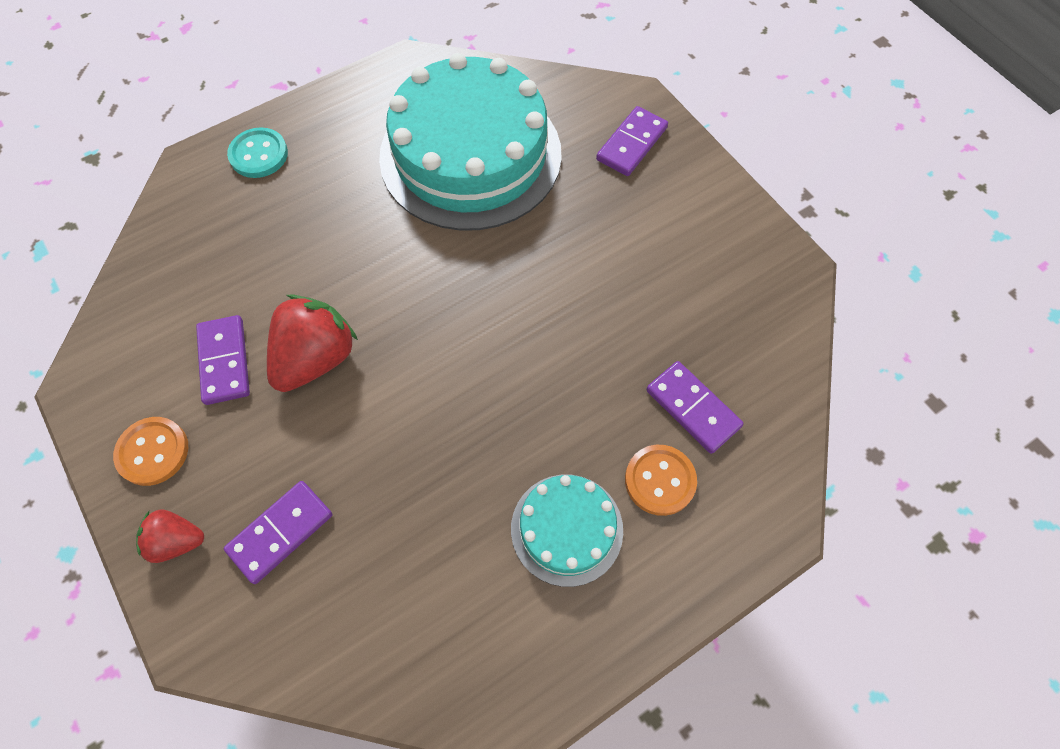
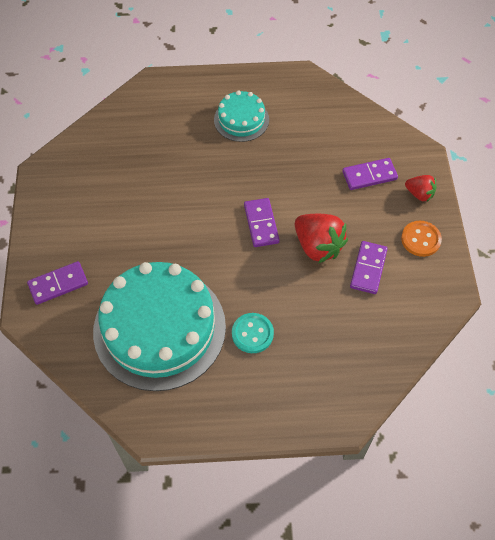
camera: 150 degrees left, 5 degrees down
(259, 155) = (295, 402): turquoise button -> turquoise button (252, 334)
(316, 358) = (318, 246): red strawberry -> red strawberry turned 105 degrees counterclockwise
(660, 480) = (188, 118): orange button -> none
(693, 408) = (149, 136): purple domino -> purple domino (261, 224)

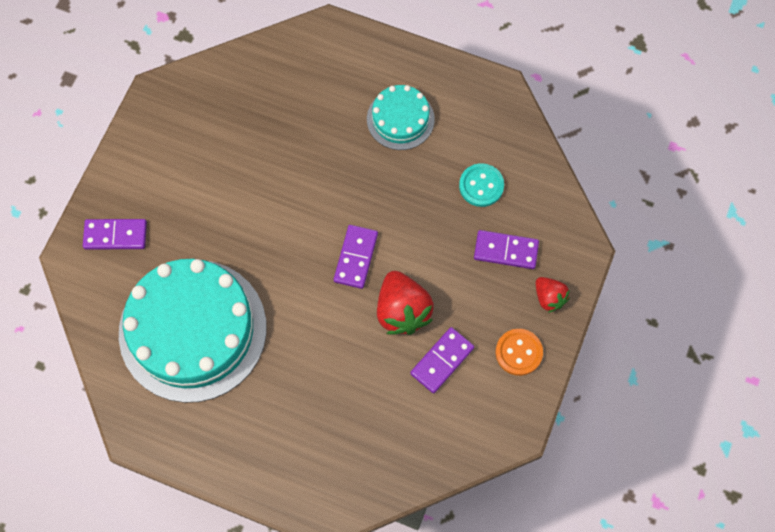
camera: 25 degrees right, 10 degrees up
(252, 334) = (282, 379): turquoise button -> turquoise button (481, 186)

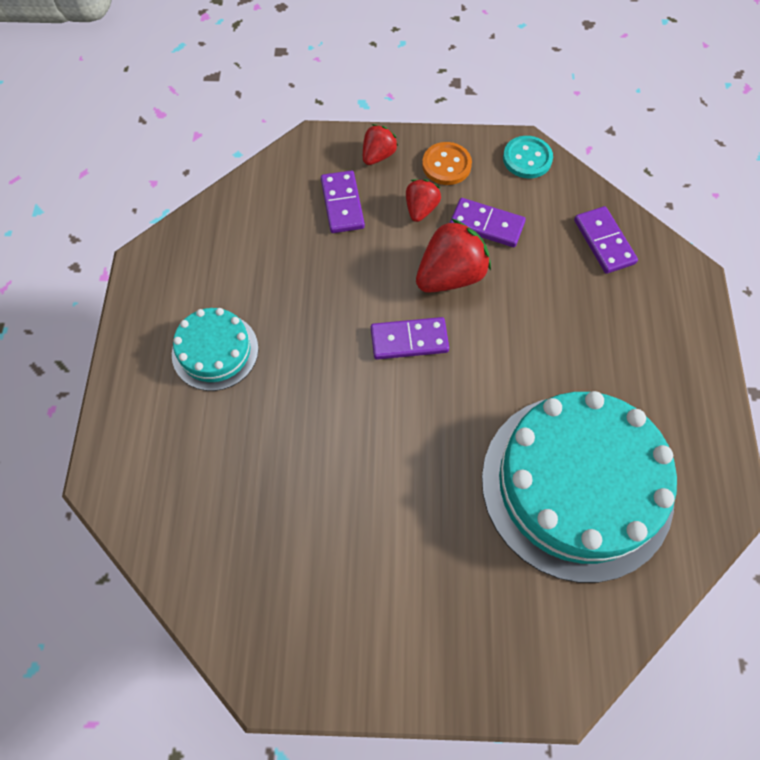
camera: 110 degrees left, 5 degrees down
(115, 235) = (501, 641): purple domino -> purple domino (604, 242)
(478, 312) = (421, 209): none -> red strawberry
(481, 186) = (275, 246): turquoise button -> turquoise button (527, 159)

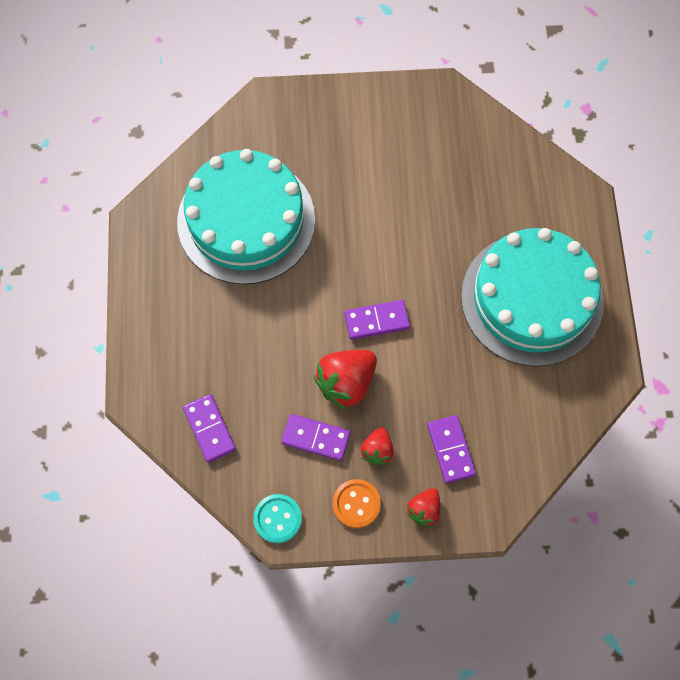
camera: 175 degrees right, 5 degrees up
(215, 351) = (532, 299): turquoise cake -> turquoise cake, size x2.04

